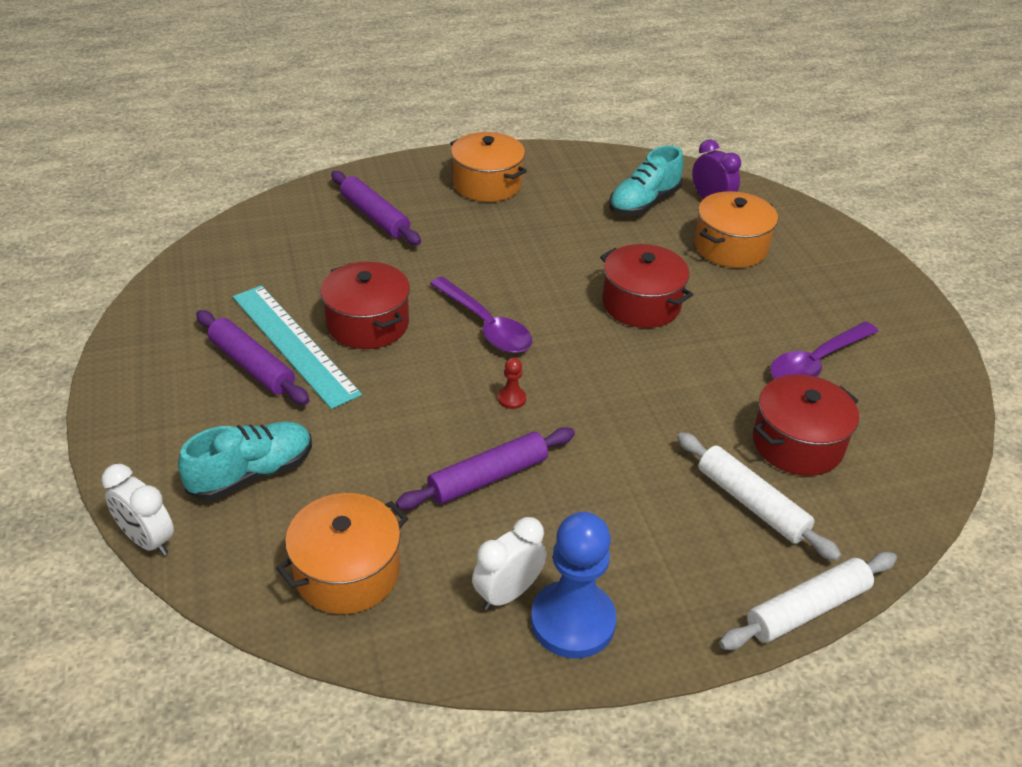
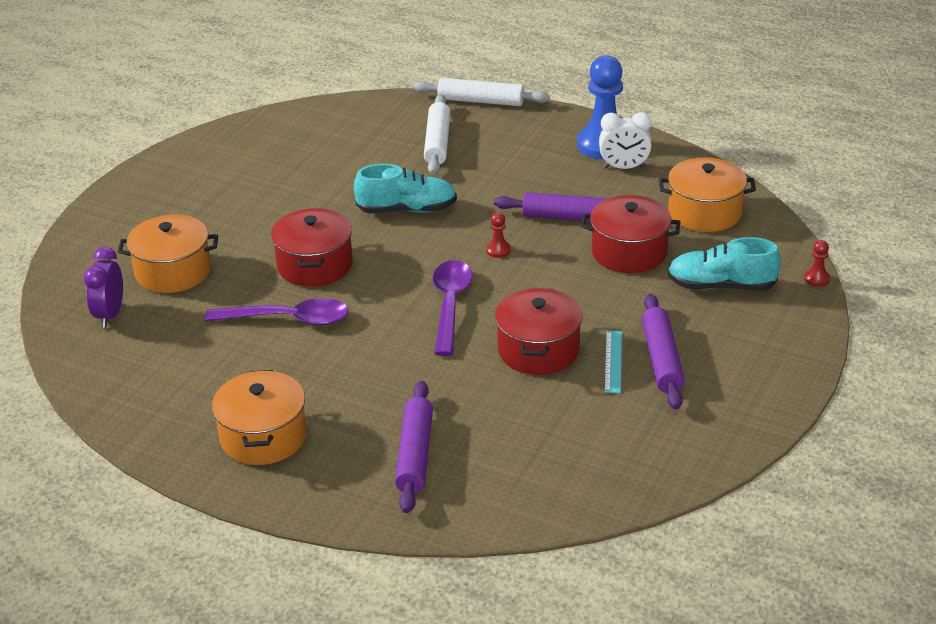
camera: 135 degrees left, 5 degrees down
(147, 540) = (816, 279): white clock -> red pawn
(294, 344) = (613, 361): turquoise ruler -> turquoise ruler, size x0.48
(644, 203) = (164, 342): turquoise shoe -> turquoise shoe (407, 210)
(797, 443) = (363, 152): red pot -> red pot (629, 252)
(816, 362) = (271, 179): purple spoon -> purple spoon (288, 319)

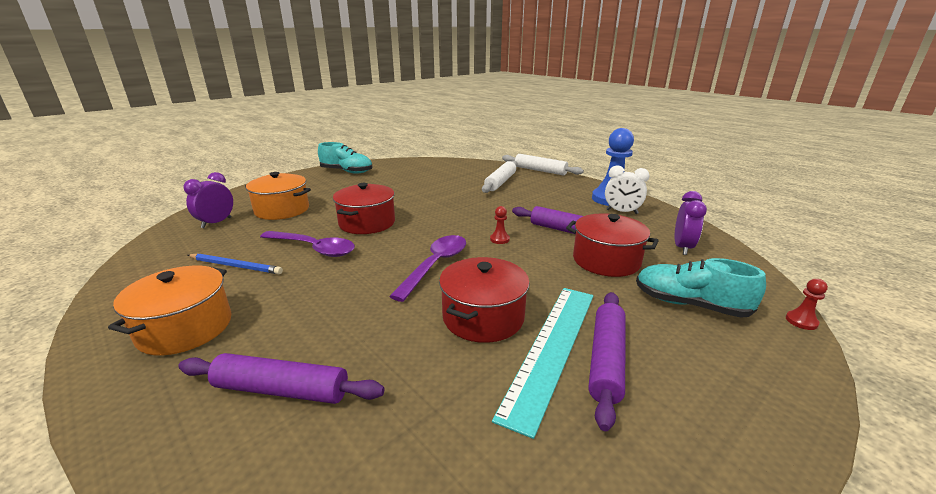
camera: 20 degrees right, 10 degrees down
(223, 365) = (236, 266): none -> blue pencil
(407, 210) = (454, 207): turquoise shoe -> turquoise shoe (347, 171)
(415, 454) = (281, 390): purple rolling pin -> purple rolling pin turned 75 degrees clockwise
(613, 361) = (551, 348): turquoise ruler -> turquoise ruler, size x2.10
(704, 212) = (682, 247): orange pot -> purple clock

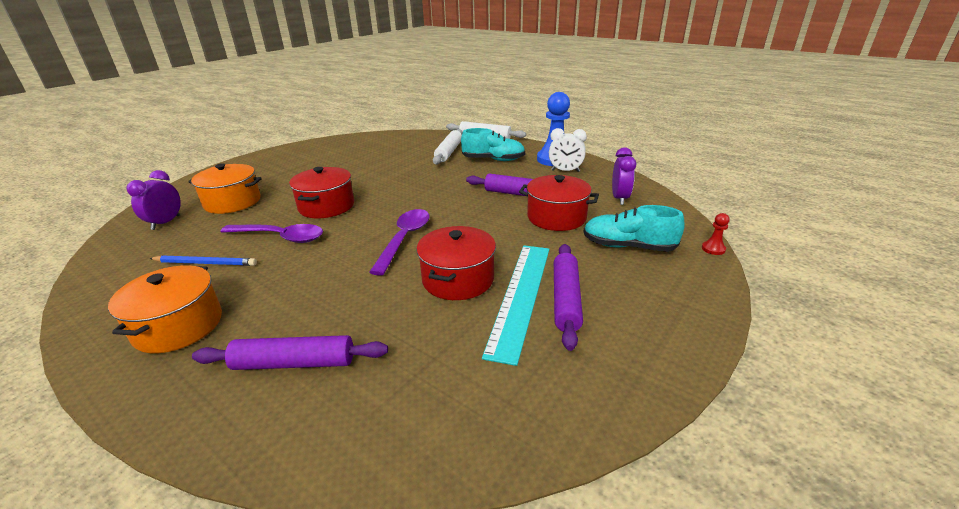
camera: 10 degrees left, 5 degrees up
(347, 171) = (288, 155): turquoise shoe -> turquoise shoe (493, 160)
(499, 239) = (459, 208): red pawn -> none

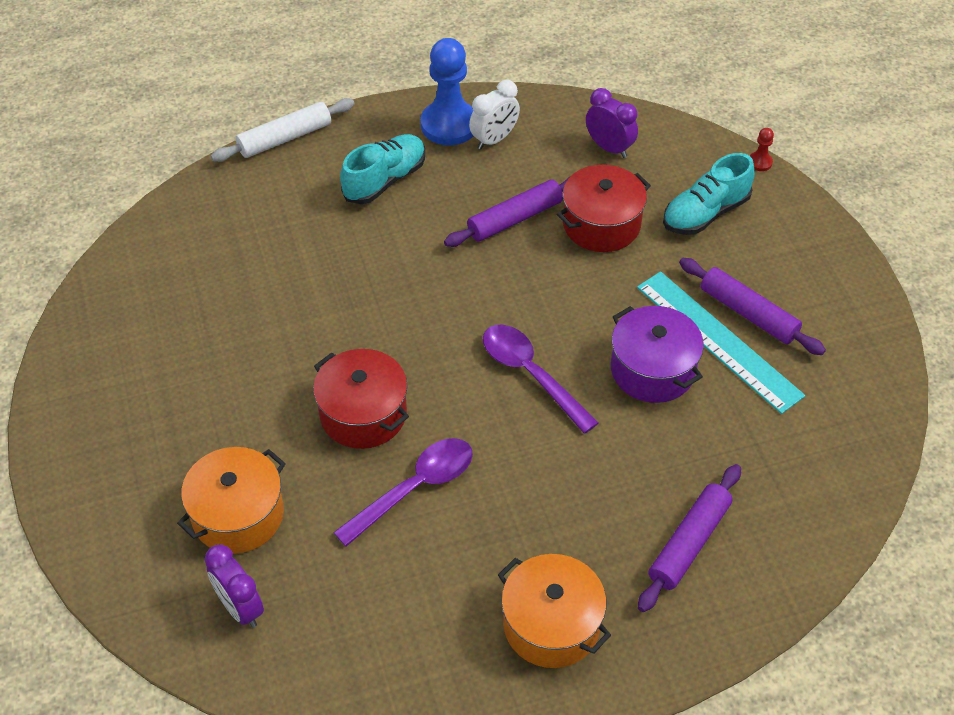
camera: 55 degrees left, 20 degrees up
(205, 263) = (420, 579): blue pencil -> none
(449, 152) = (303, 208): white rolling pin -> none
(458, 279) = (652, 370): red pot -> purple pot

